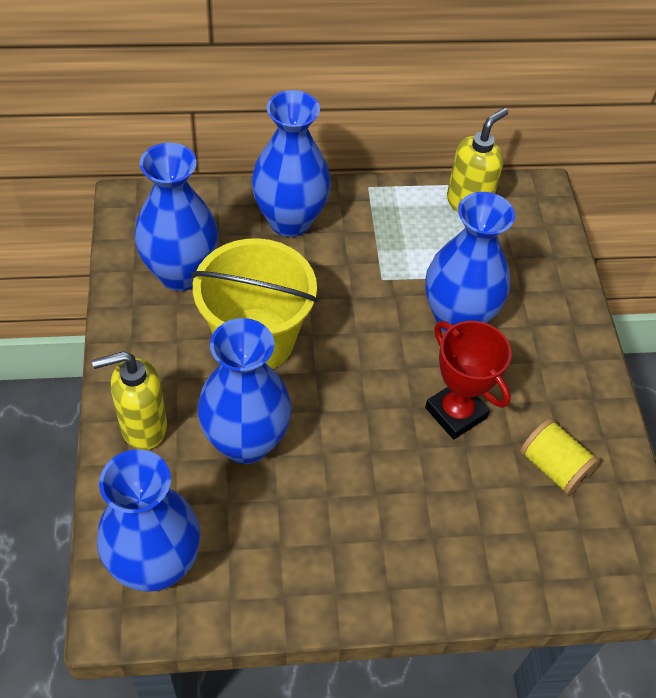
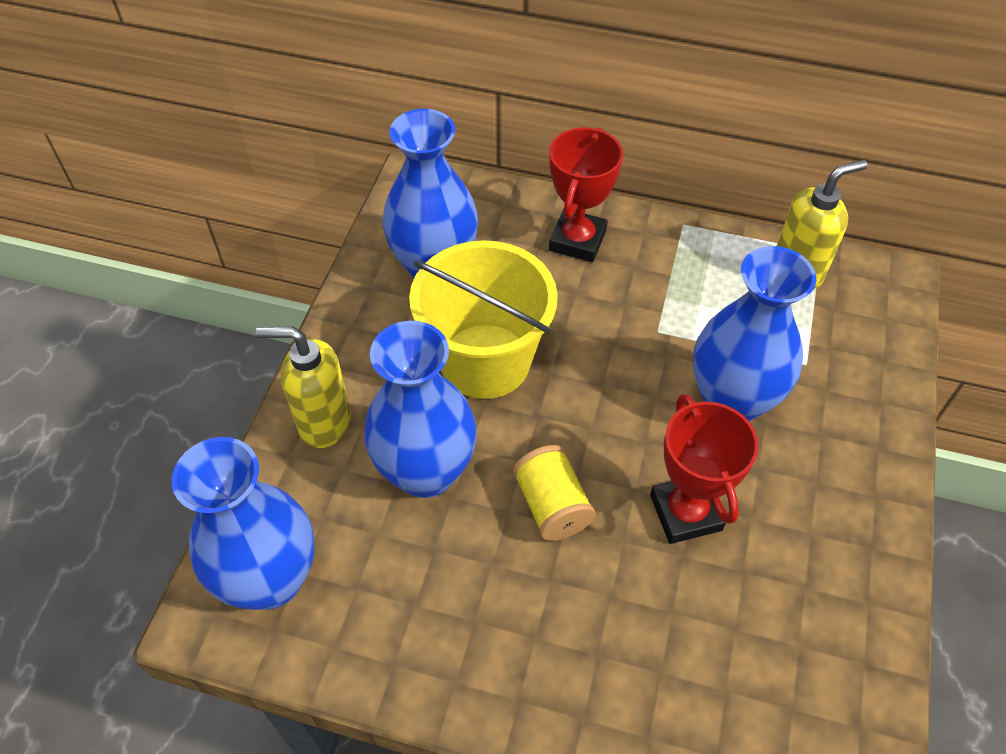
camera: 25 degrees right, 0 degrees up
(290, 221) = (577, 240): blue vase -> red trophy
(553, 467) = (785, 618): yellow spool -> yellow spool (552, 505)

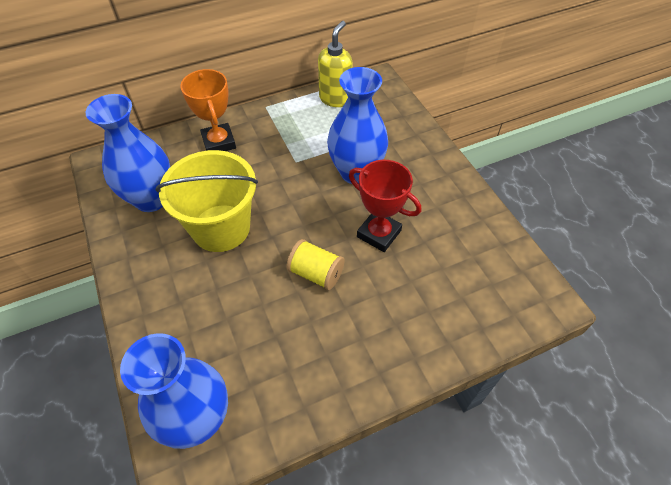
camera: 40 degrees left, 0 degrees up
(323, 422) = (155, 317): yellow soap dispenser -> none
(426, 472) = (237, 302): blue vase -> none
(577, 240) = (219, 142): red trophy -> orange trophy

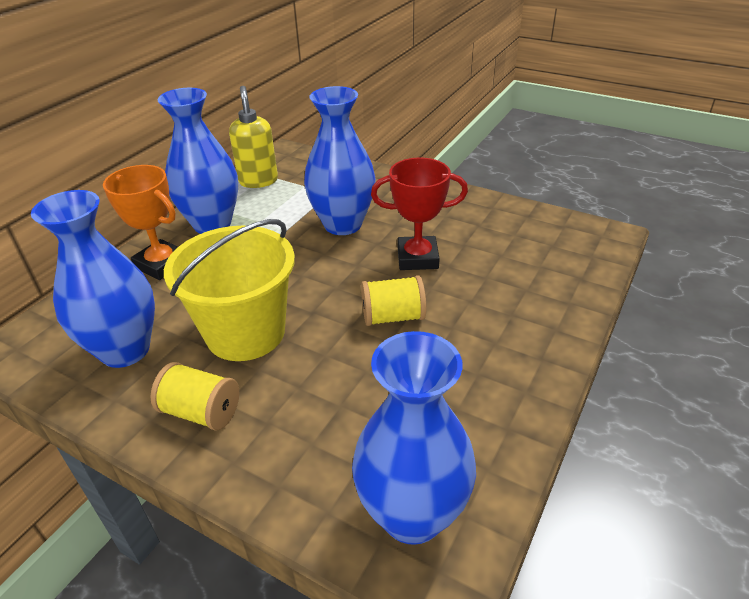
camera: 35 degrees left, 15 degrees down
(154, 270) = (201, 412): none -> yellow spool
(274, 124) = (212, 224): none -> blue vase

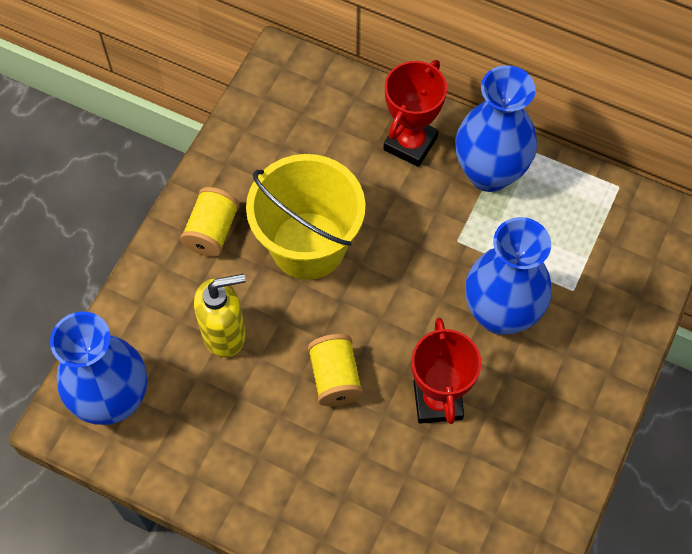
camera: 85 degrees right, 25 degrees up
(125, 350) = (283, 152): blue vase -> none
(161, 264) = (410, 143): orange trophy -> red trophy
(258, 181) = (593, 202): yellow soap dispenser -> yellow soap dispenser (225, 334)

